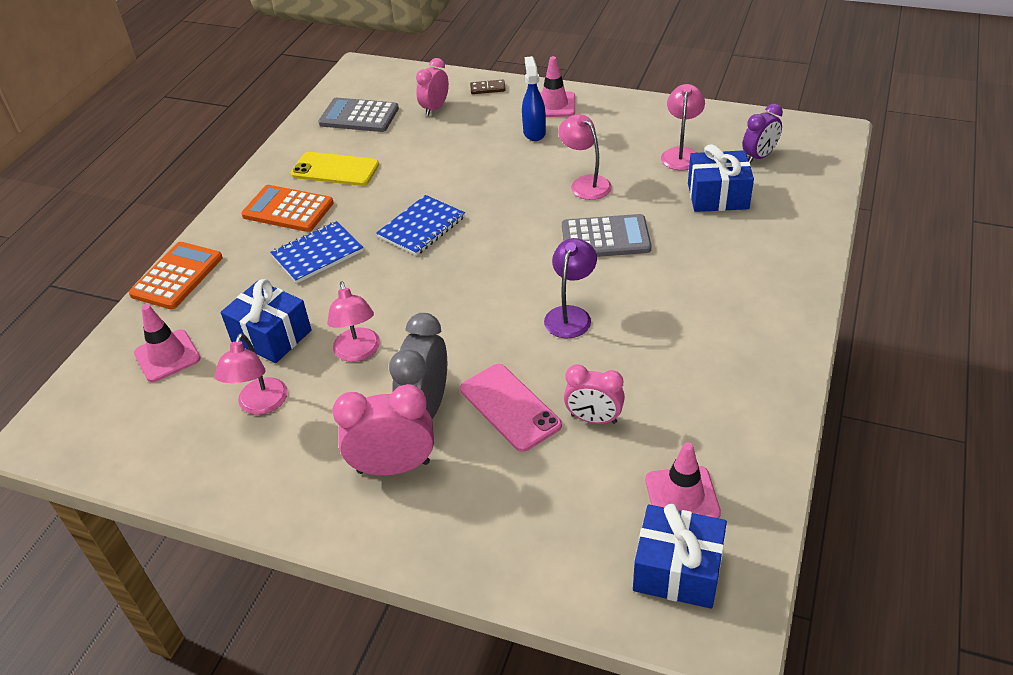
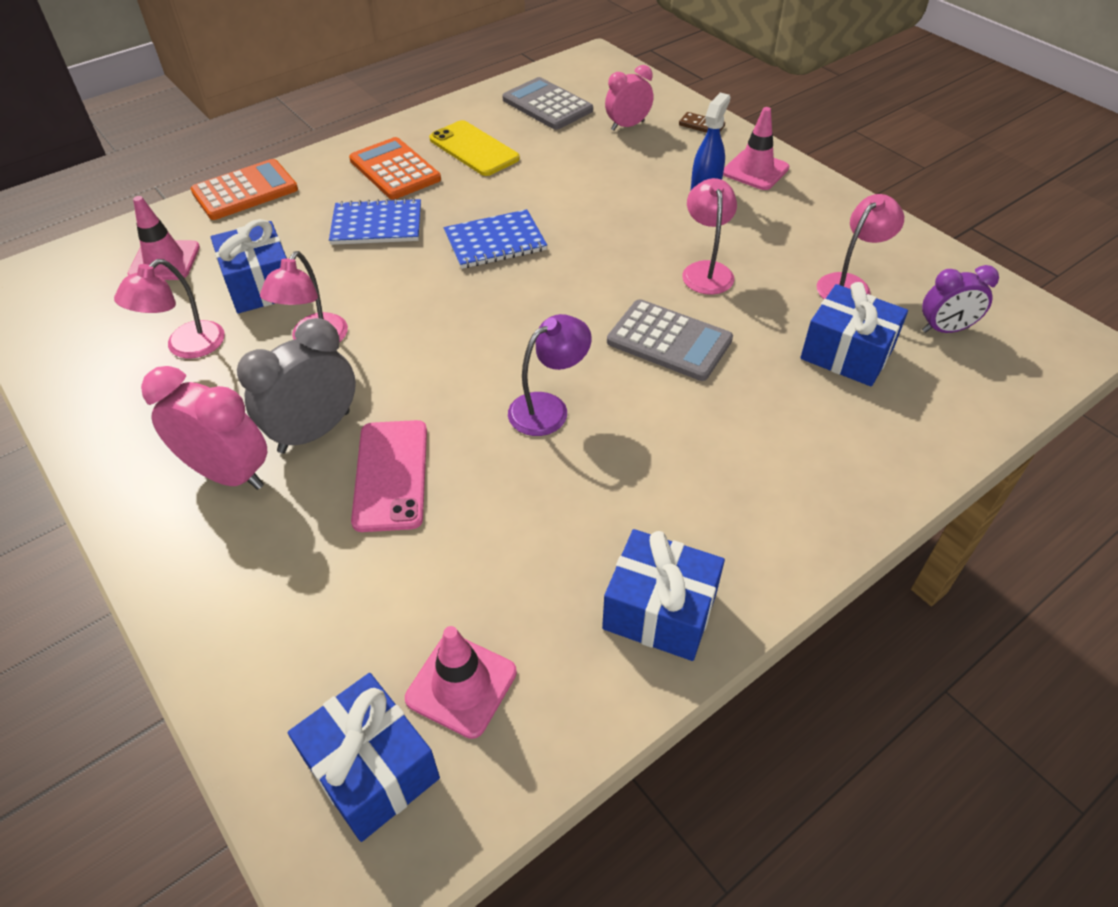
camera: 30 degrees right, 5 degrees up
(593, 419) = (458, 537): pink clock -> none
(752, 392) = (660, 610): none -> blue gift

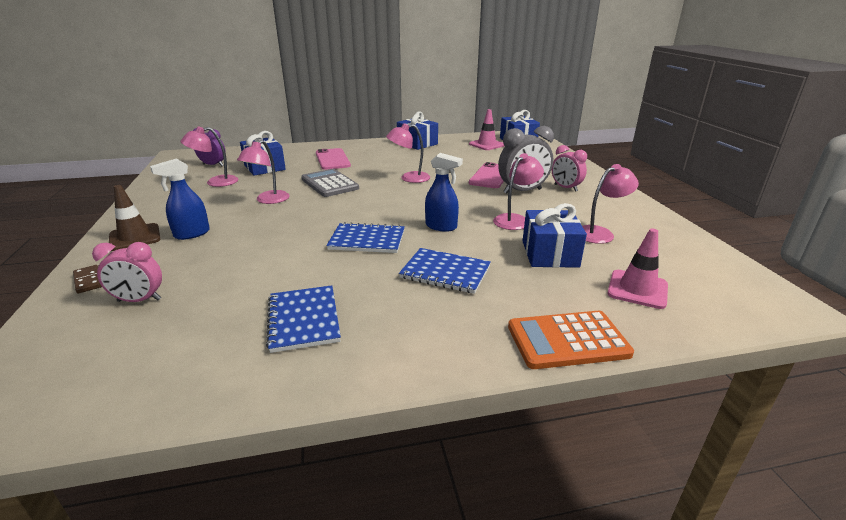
camera: 155 degrees left, 20 degrees down
(228, 474) = (565, 188): pink clock -> pink clock, size x0.66
(395, 170) = (399, 319): orange calculator -> none
(417, 293) = (441, 226): none -> blue spray bottle
(473, 149) = (304, 319): yellow phone -> blue notebook
(547, 105) = (162, 354): grey calculator -> none
(548, 408) = (409, 178): purple lamp -> pink lamp
(755, 170) = (135, 237): pink traffic cone -> brown traffic cone
(767, 432) = (332, 159): none -> pink phone

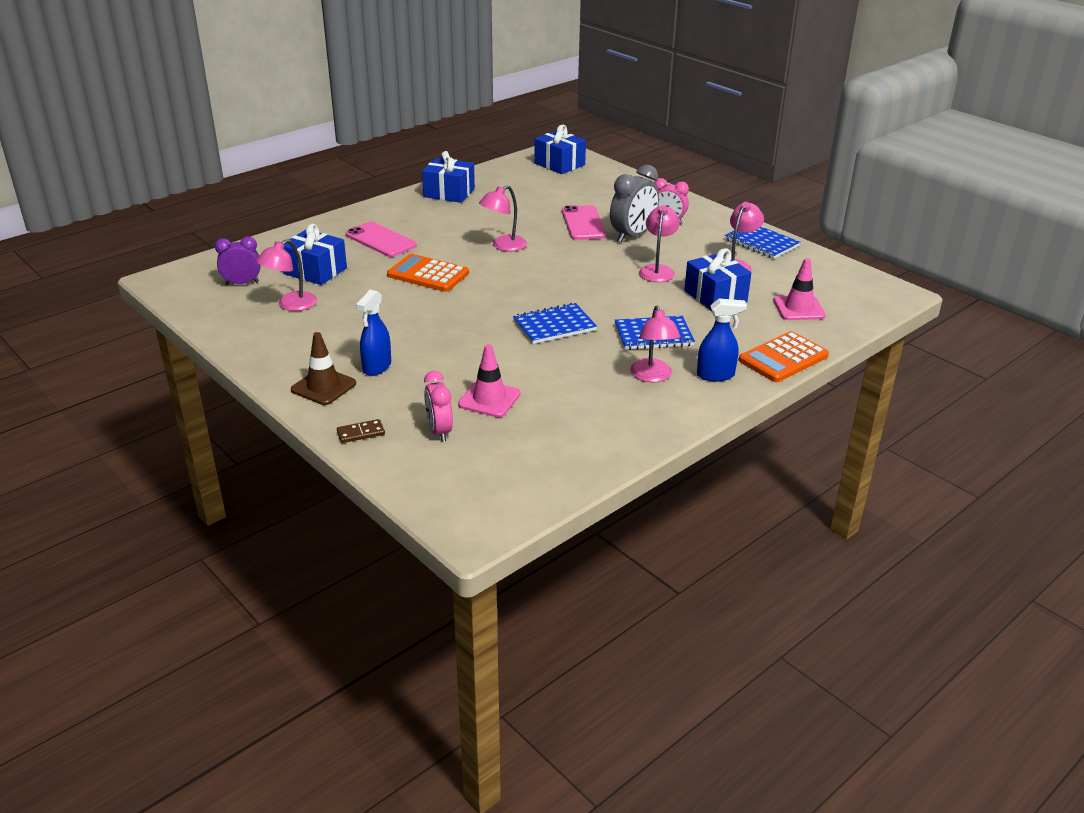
camera: 30 degrees left, 5 degrees up
(88, 281) = (361, 433): brown domino -> brown domino turned 45 degrees counterclockwise
(139, 300) = (439, 431): pink clock -> pink clock turned 105 degrees clockwise
(268, 200) = (393, 311): pink lamp -> pink lamp (652, 376)
(304, 319) = (594, 401): blue notebook -> blue notebook (761, 243)
(329, 184) = (428, 274): grey calculator -> orange calculator
(441, 226) = (602, 294): blue spray bottle -> blue spray bottle (716, 375)
(486, 145) = (531, 178): pink traffic cone -> pink traffic cone (489, 399)

